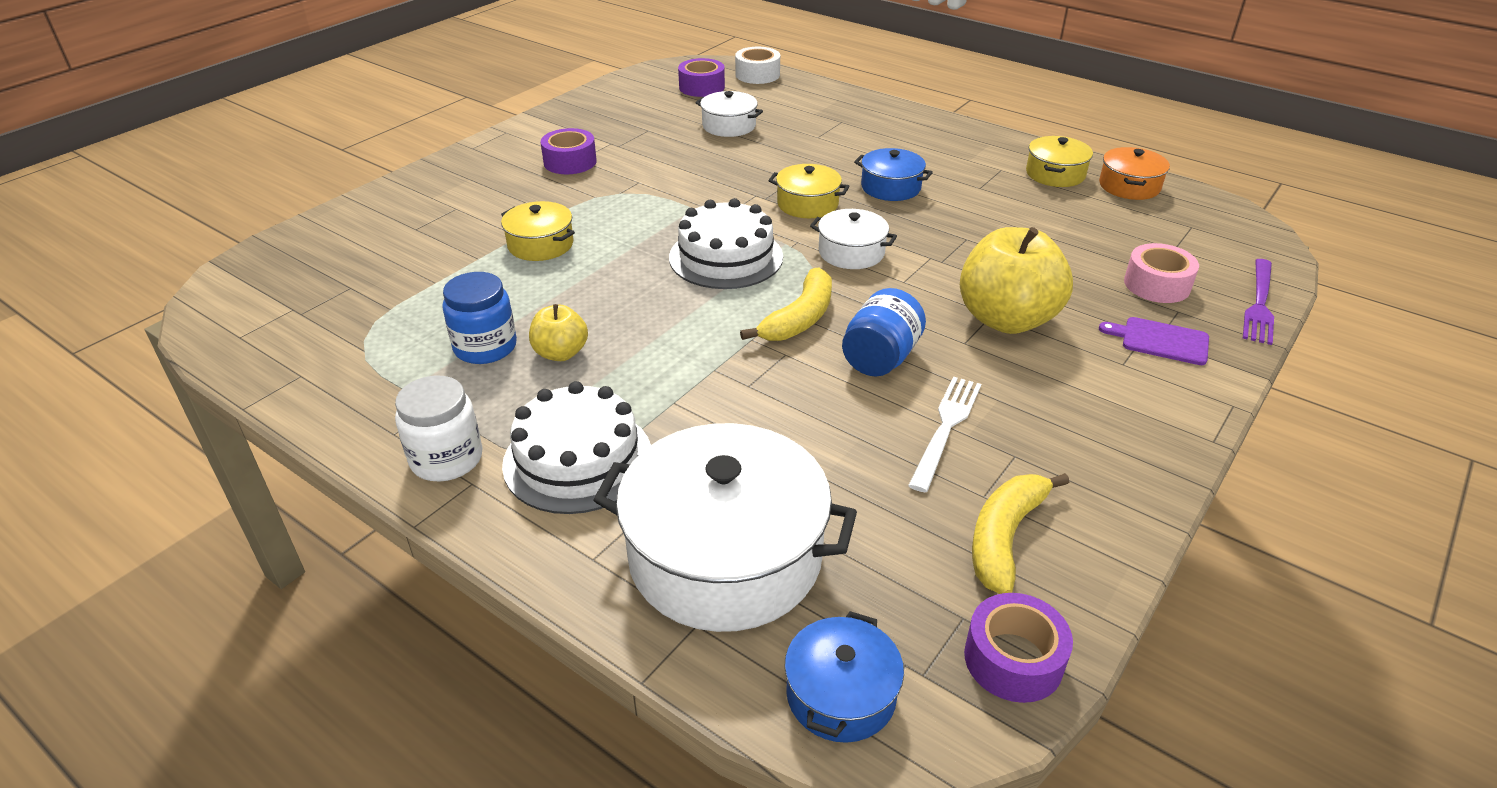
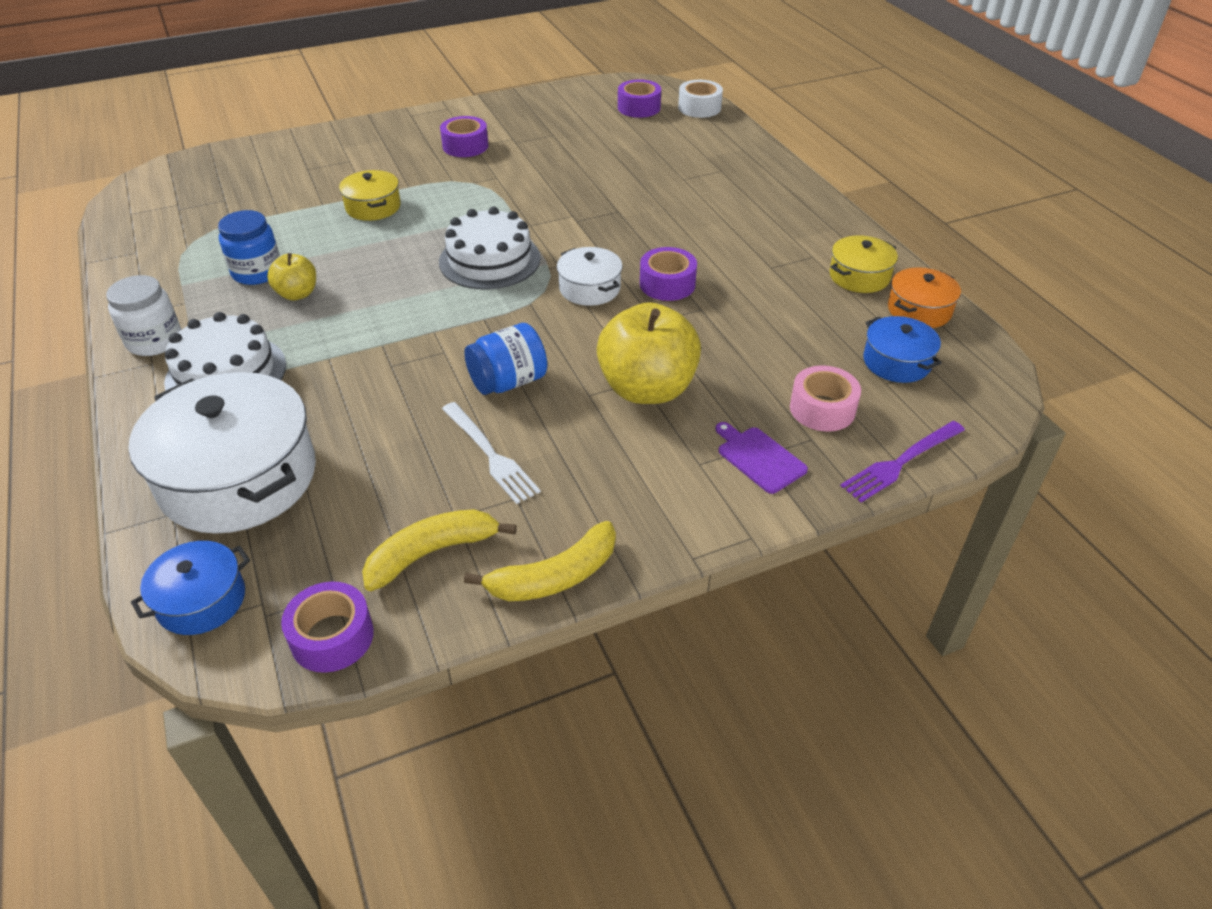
camera: 30 degrees right, 5 degrees up
(729, 126) = (621, 148): white pot -> none
(799, 318) = (486, 328): yellow banana -> yellow banana (554, 577)
(807, 204) = (604, 236): yellow pot -> none
(891, 187) = (691, 243): blue pot -> blue pot (896, 362)
(913, 227) = (667, 284): none -> purple tape
(946, 428) = (490, 455): white fork -> white fork turned 90 degrees clockwise

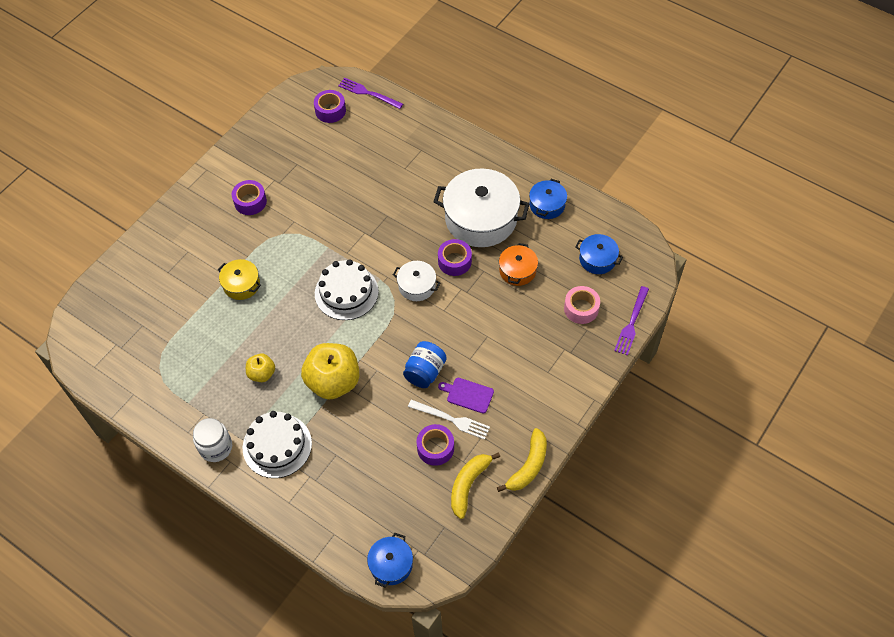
camera: 30 degrees left, 15 degrees up
(238, 478) = (346, 499): white pot -> white pot (481, 218)
(257, 272) = (222, 370): blue jar -> none
(332, 637) = (461, 546): purple tape -> purple tape (435, 448)
(647, 389) = (494, 340): yellow apple -> yellow apple (333, 382)
(699, 108) = (368, 93): white tape -> purple fork
(759, 458) = (571, 354): purple cutting board -> purple cutting board (468, 394)
(859, 276) = (547, 205): yellow pot -> blue pot
(919, 310) = (589, 216): orange pot -> orange pot (517, 270)

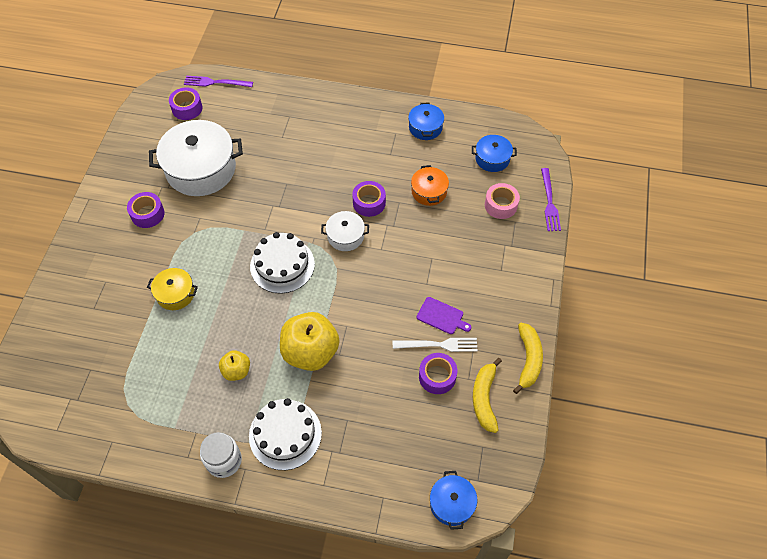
camera: 25 degrees left, 0 degrees up
(425, 372) = (392, 311): blue jar -> none
(468, 394) = (442, 316): purple cutting board -> purple cutting board turned 150 degrees counterclockwise
(481, 218) = (373, 158): white pot -> white pot (201, 169)

